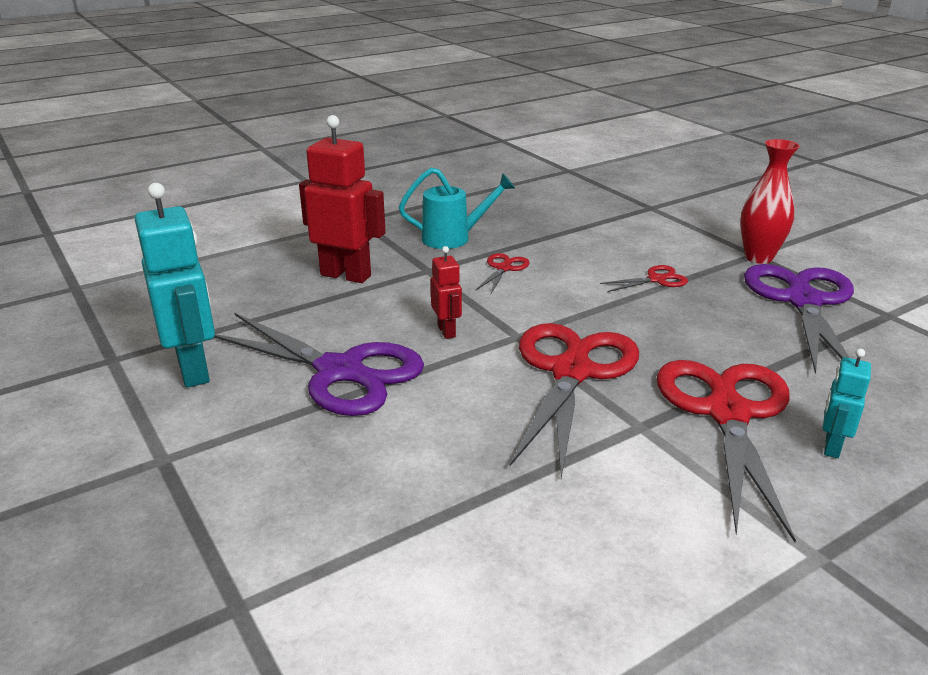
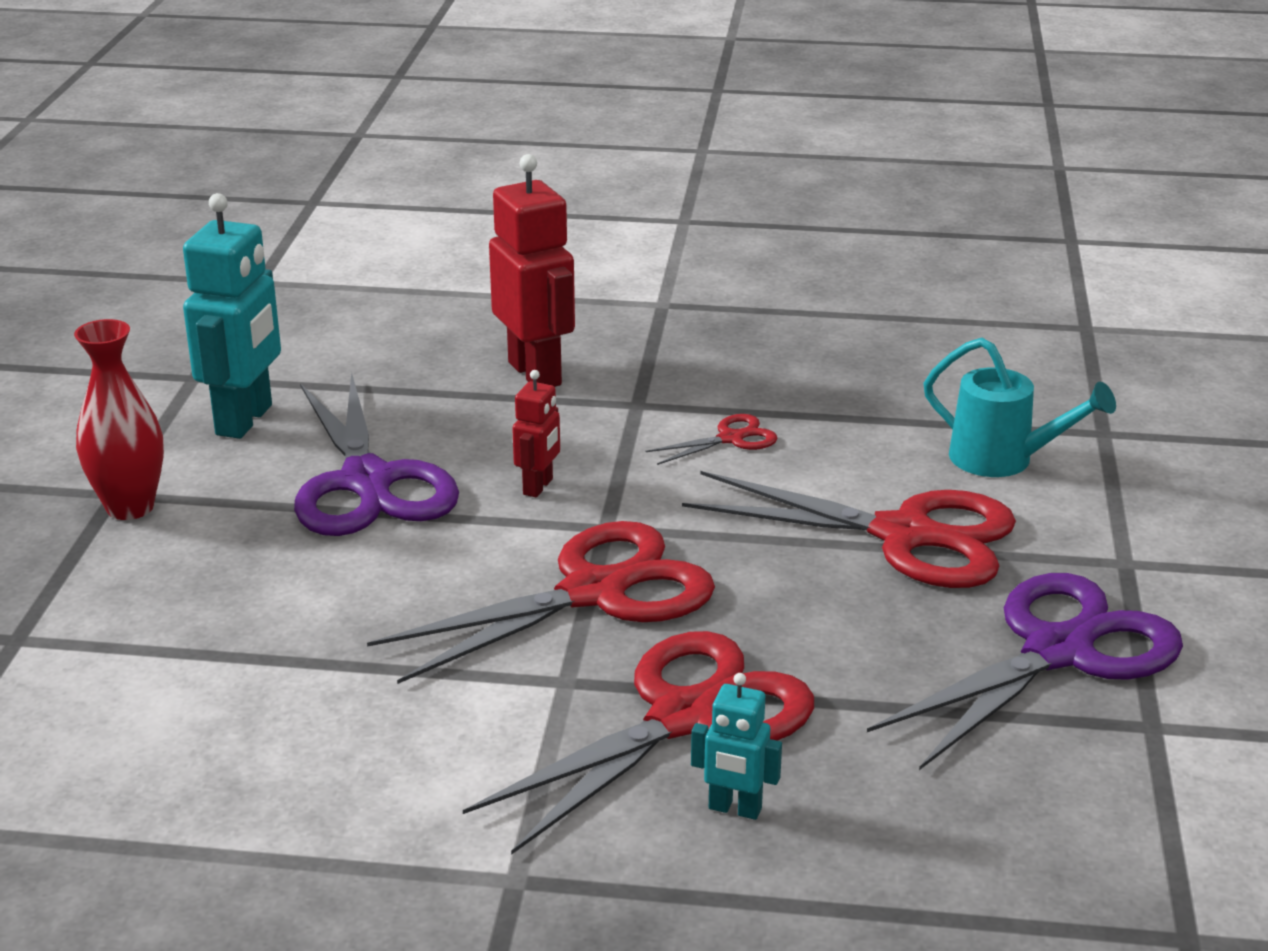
camera: 40 degrees right, 0 degrees up
(453, 238) = (737, 373): turquoise watering can -> turquoise watering can (1002, 460)
(656, 280) = (904, 535): red scissors -> red scissors, size x2.28
(758, 257) = (1121, 569): red vase -> red vase (130, 507)
(831, 446) = (734, 809): turquoise robot -> turquoise robot turned 135 degrees counterclockwise

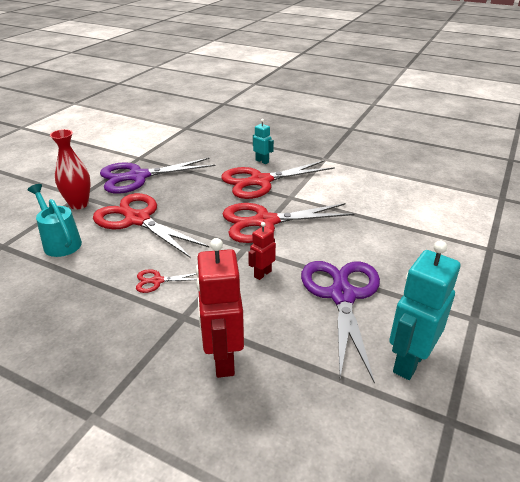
camera: 160 degrees left, 5 degrees up
(130, 507) = (462, 307): red vase -> red vase (79, 204)

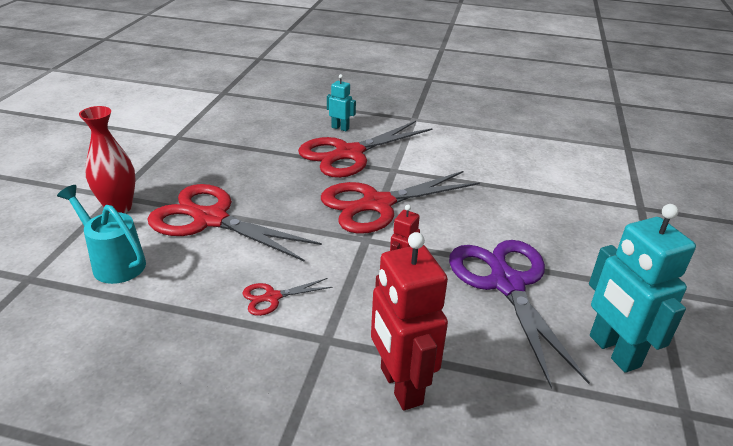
camera: 15 degrees left, 0 degrees up
(138, 177) = (186, 162): purple scissors -> none
(408, 361) = (613, 351): turquoise robot -> turquoise robot turned 45 degrees counterclockwise

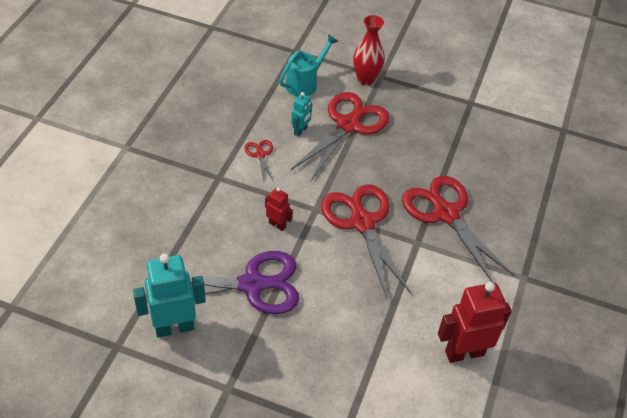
camera: 95 degrees right, 15 degrees up
(340, 128) = (496, 212): turquoise robot -> turquoise robot (300, 131)
(400, 386) = (175, 206): red robot -> red robot (464, 352)

